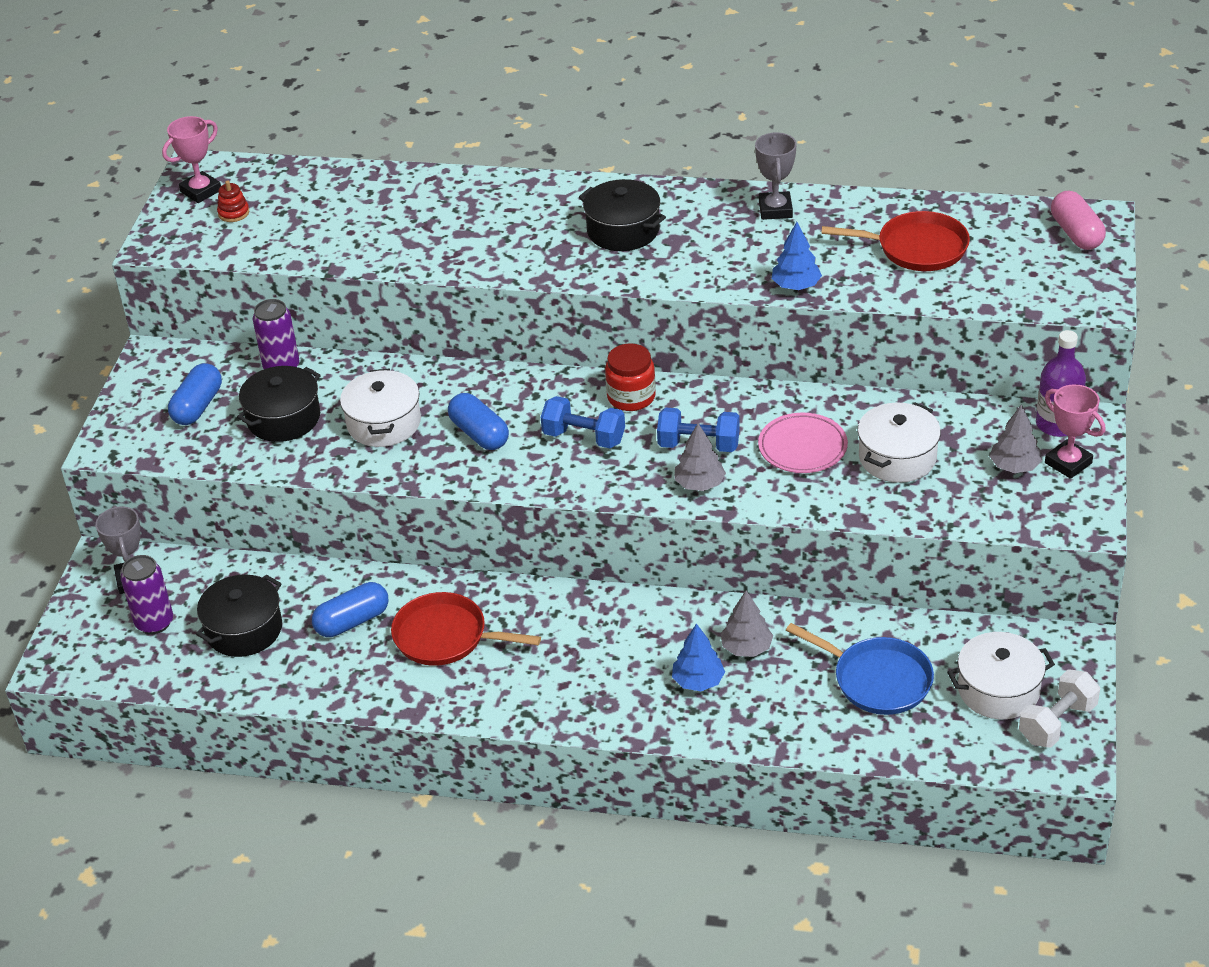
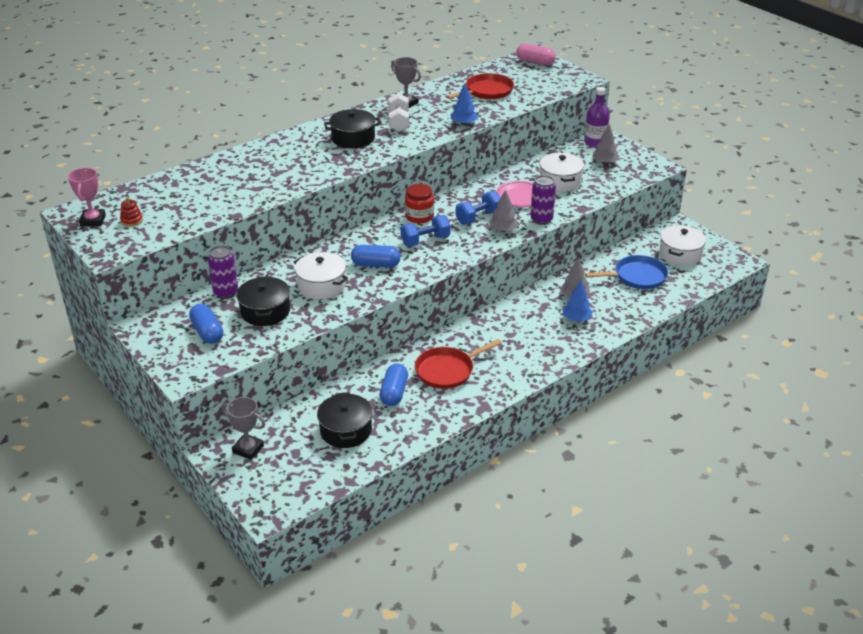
camera: 50 degrees left, 5 degrees down
(154, 623) = (292, 459): purple can -> purple can (541, 219)
(1057, 723) = (714, 252): white dumbbell -> white dumbbell (399, 122)
(1068, 463) = (620, 152): pink trophy -> none

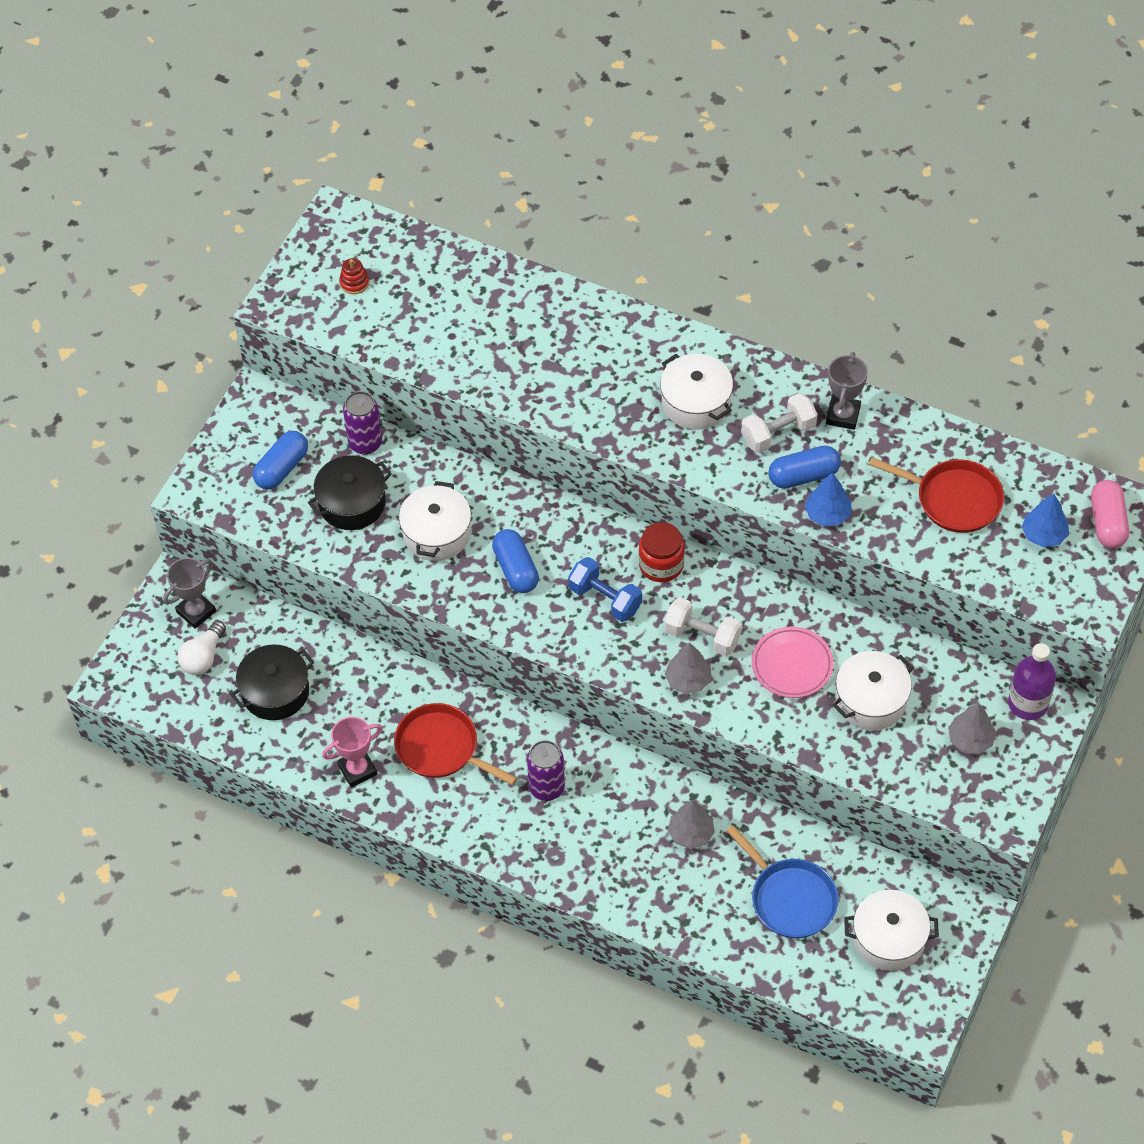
camera: 65 degrees right, 20 degrees up
(93, 220) = (332, 246): pink trophy -> pink trophy (357, 770)
(248, 449) = (196, 612): grey trophy -> grey trophy turned 45 degrees clockwise
(288, 457) = (203, 657): none -> white light bulb
(353, 138) = (696, 402): black pot -> white pot
(394, 393) = (367, 709): blue capsule -> blue capsule (803, 476)
(478, 217) = (702, 636): blue dumbbell -> white dumbbell
(541, 219) = (745, 716): purple can -> purple can (547, 788)
(576, 319) = (638, 855): blue tree -> blue tree (1043, 534)

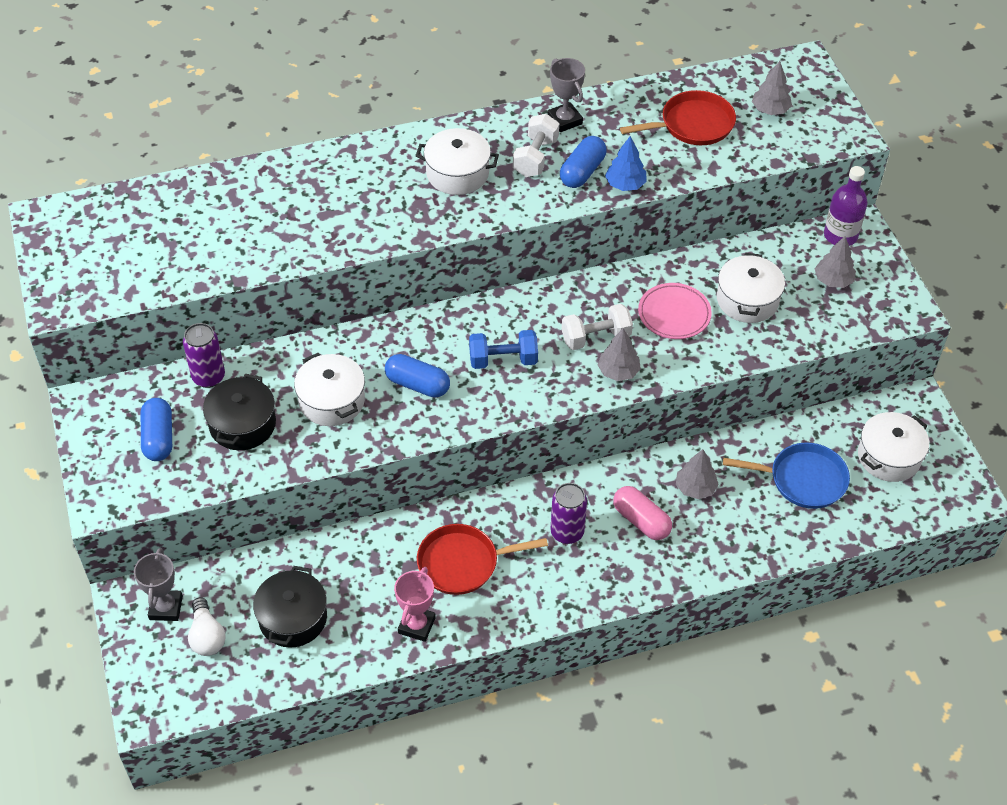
camera: 45 degrees left, 5 degrees down
(354, 283) = (109, 252): red stacking toy -> none
(661, 565) = (517, 312): red jar -> none
(1043, 534) = (770, 110): blue tree -> grey tree
(1107, 522) = (798, 79): pink capsule -> pink capsule (641, 521)

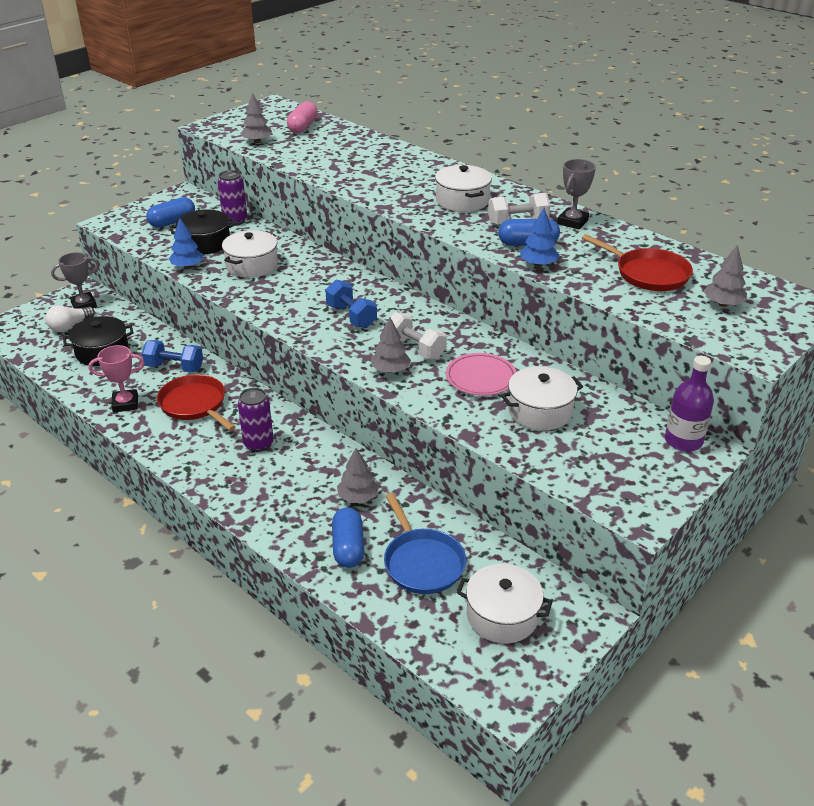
camera: 60 degrees right, 15 degrees down
(287, 459) = (187, 266): none -> blue tree
(378, 558) = (174, 367): none -> blue dumbbell
(417, 384) = (295, 291): blue capsule -> blue capsule (348, 547)
(641, 521) = (299, 478): pink capsule -> pink capsule (303, 127)
(833, 280) = (622, 453): grey tree -> grey tree (257, 141)

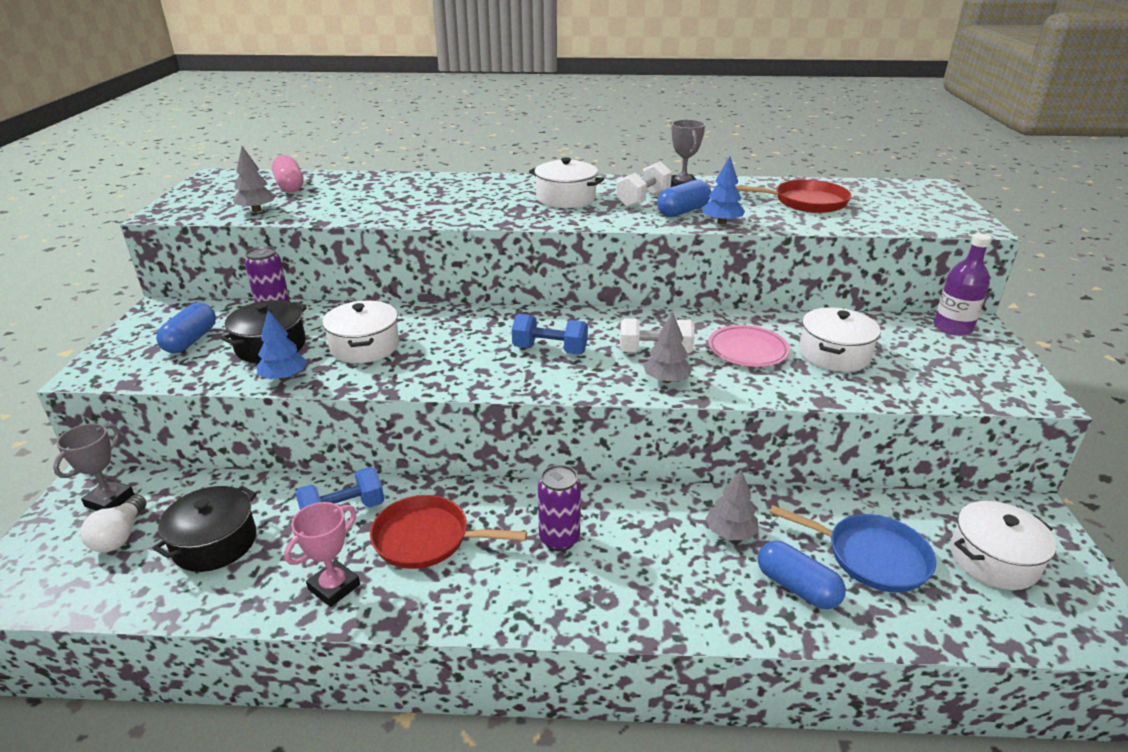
camera: 40 degrees left, 5 degrees down
(722, 304) = (889, 204): grey tree -> none

